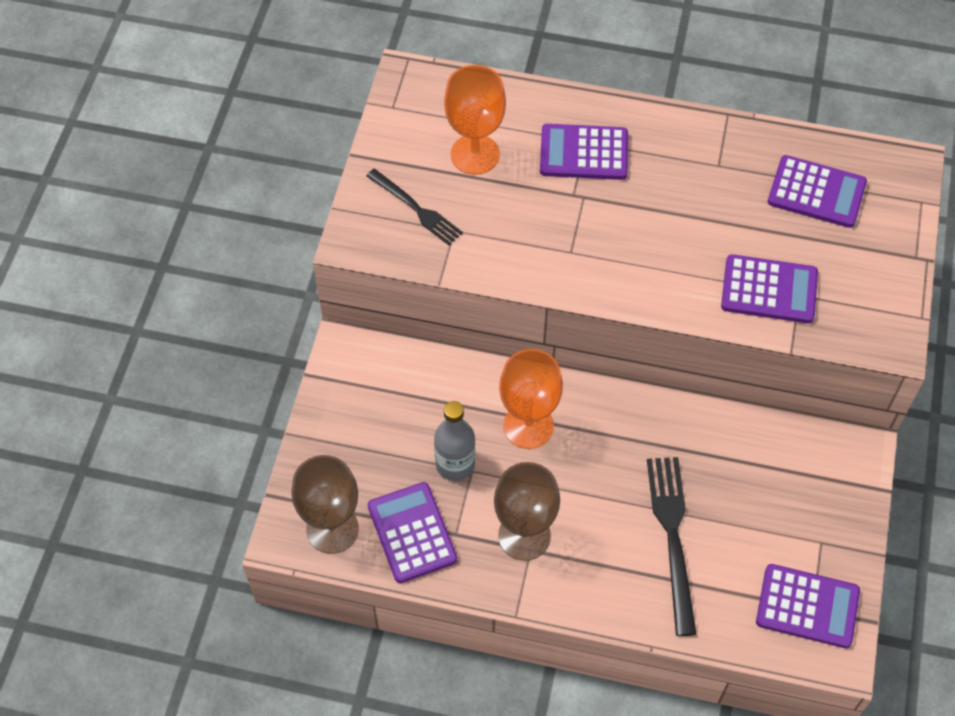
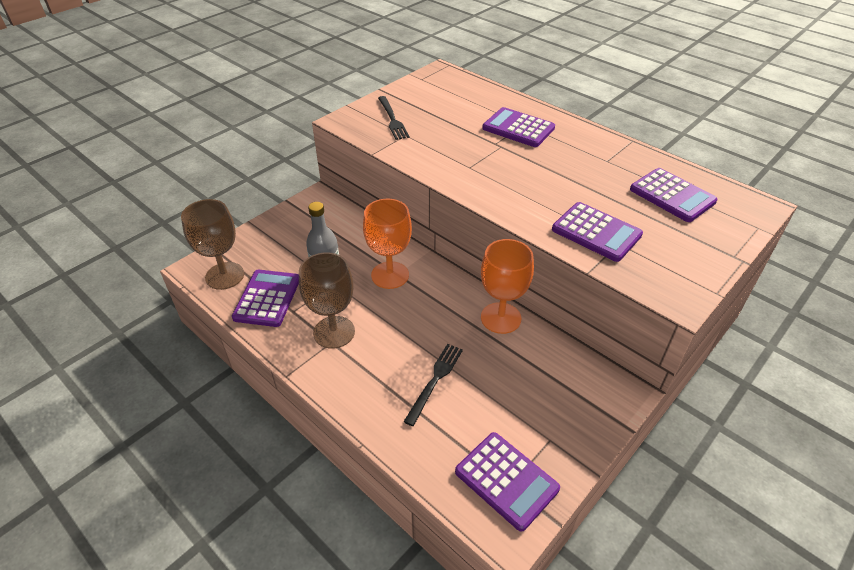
camera: 30 degrees right, 15 degrees down
(475, 154) = (449, 109): orange goblet -> orange goblet (500, 318)
(672, 537) = (435, 381): black fork -> black fork, size x0.65

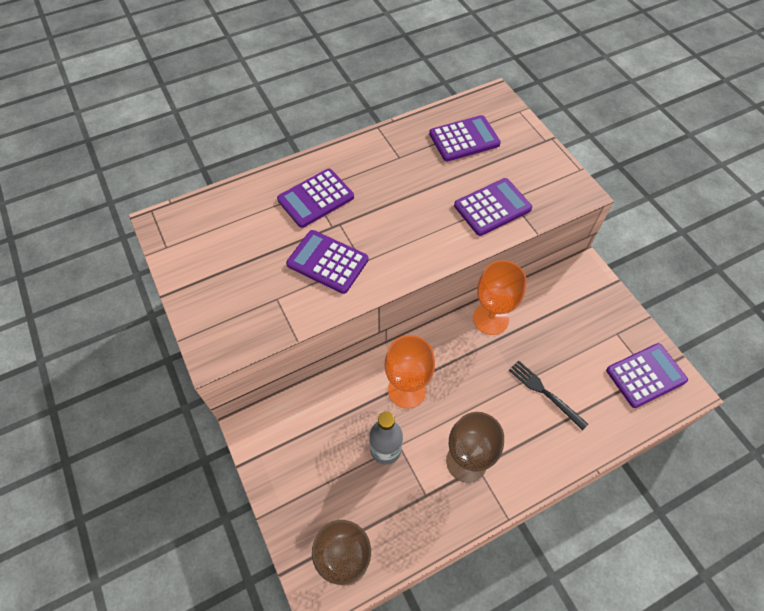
camera: 70 degrees left, 15 degrees up
(267, 298) = (399, 518): purple calculator -> purple calculator (327, 262)
(392, 119) = (238, 302): black fork -> none

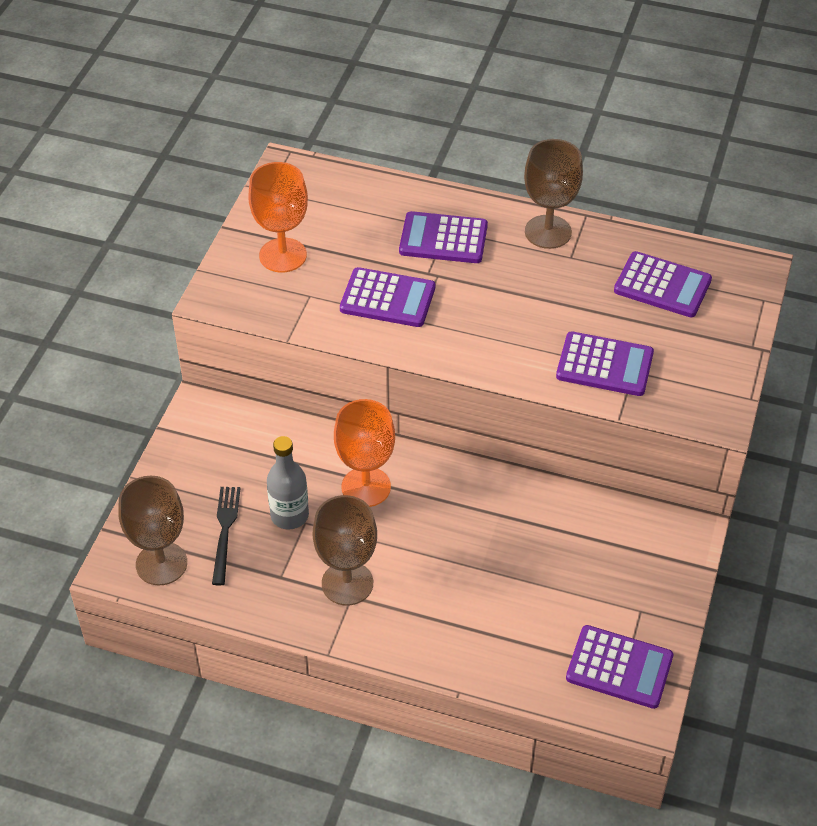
camera: 45 degrees right, 10 degrees down
(327, 262) = (387, 298): purple calculator -> purple calculator turned 120 degrees clockwise
(369, 151) = (548, 232): none -> brown goblet
(490, 319) = (523, 494): orange goblet -> orange goblet (283, 255)
(545, 393) = (493, 595): black fork -> black fork (225, 531)

